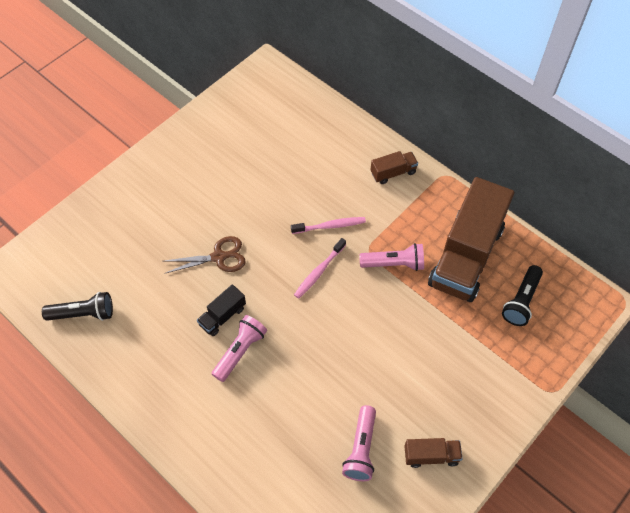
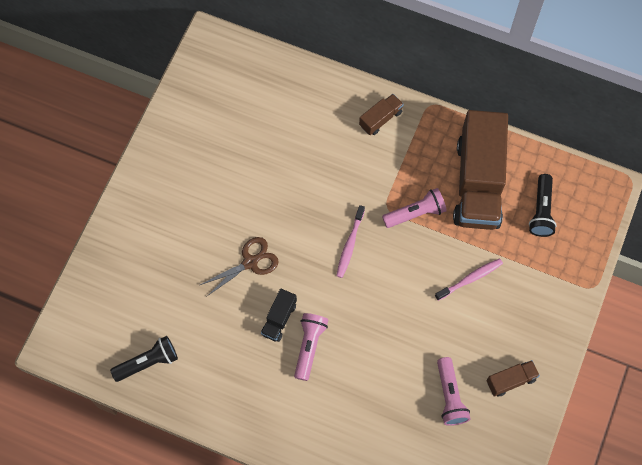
camera: 20 degrees left, 10 degrees up
(330, 226) = (342, 195): pink toothbrush -> pink toothbrush (470, 279)

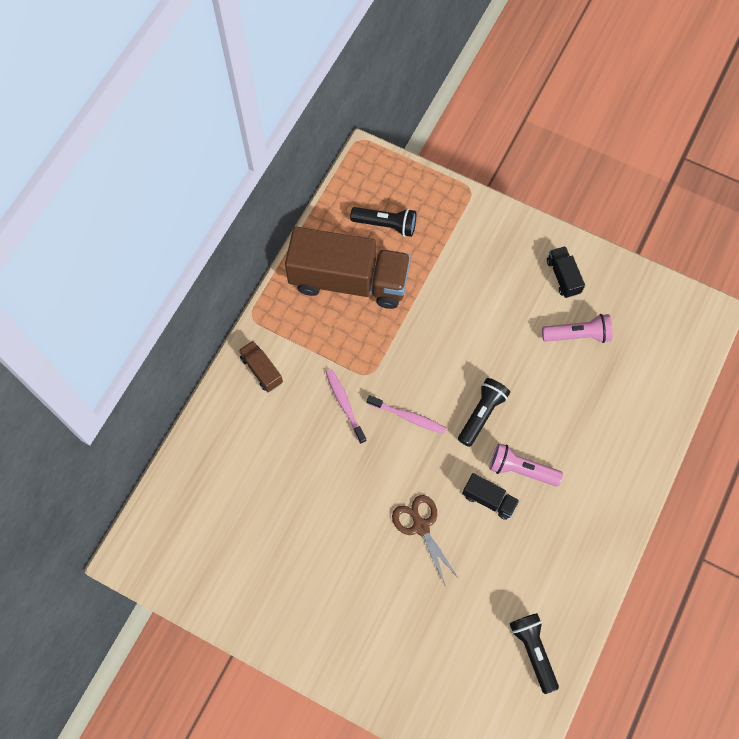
camera: 85 degrees left, 0 degrees up
(359, 309) = (482, 414): none -> black flashlight
(415, 213) = (377, 346): pink flashlight -> none
(470, 279) = (455, 301): pink toothbrush -> pink toothbrush (344, 404)
(511, 380) = (563, 277): brown truck -> black truck

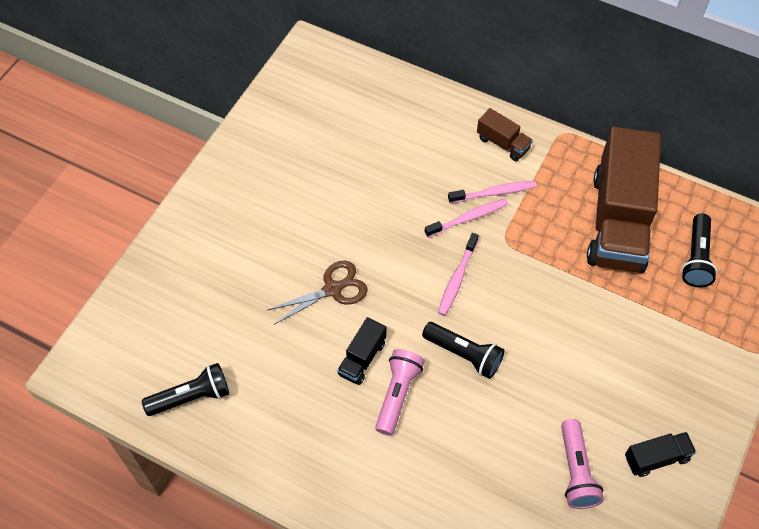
camera: 90 degrees right, 10 degrees down
(261, 370) = (503, 143): brown truck -> brown truck turned 75 degrees clockwise
(317, 381) = (494, 193): none -> pink toothbrush

